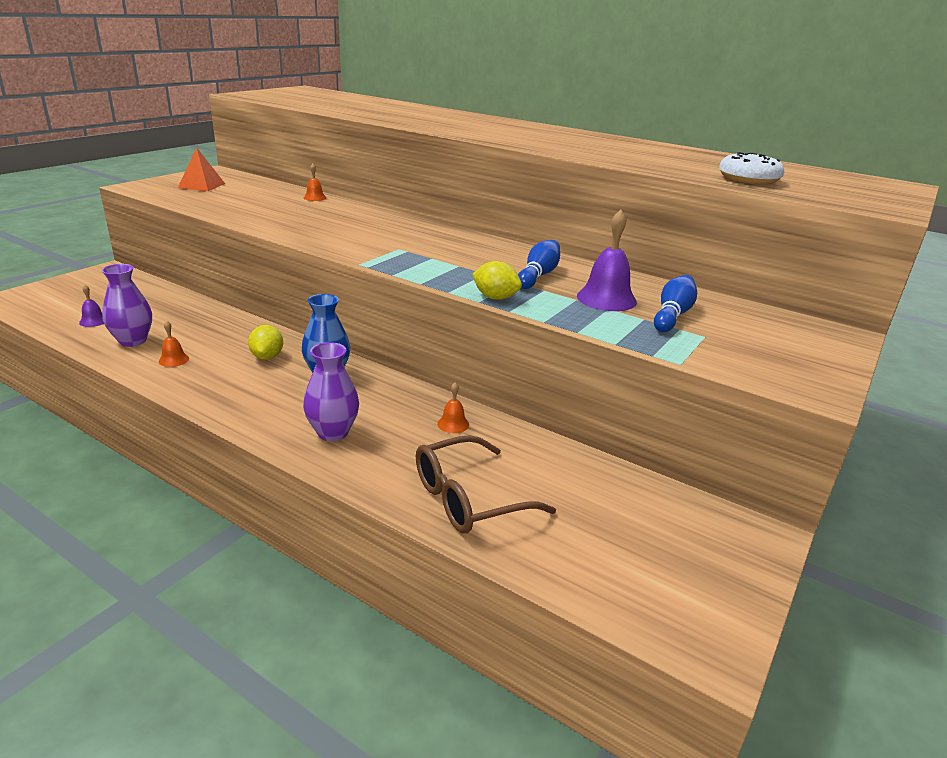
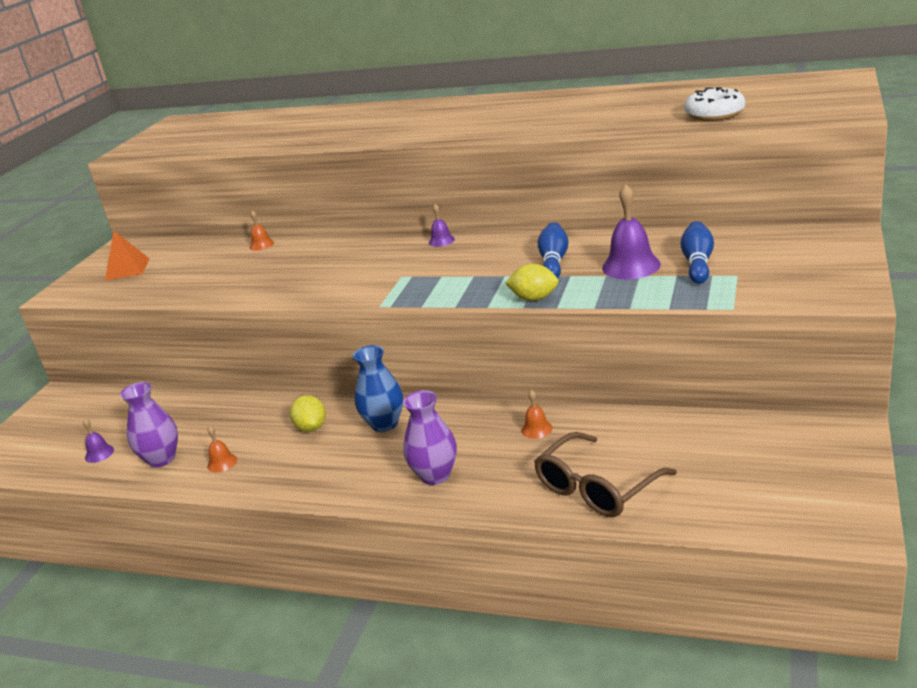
camera: 10 degrees left, 0 degrees up
(456, 234) = (441, 241): none -> purple bell

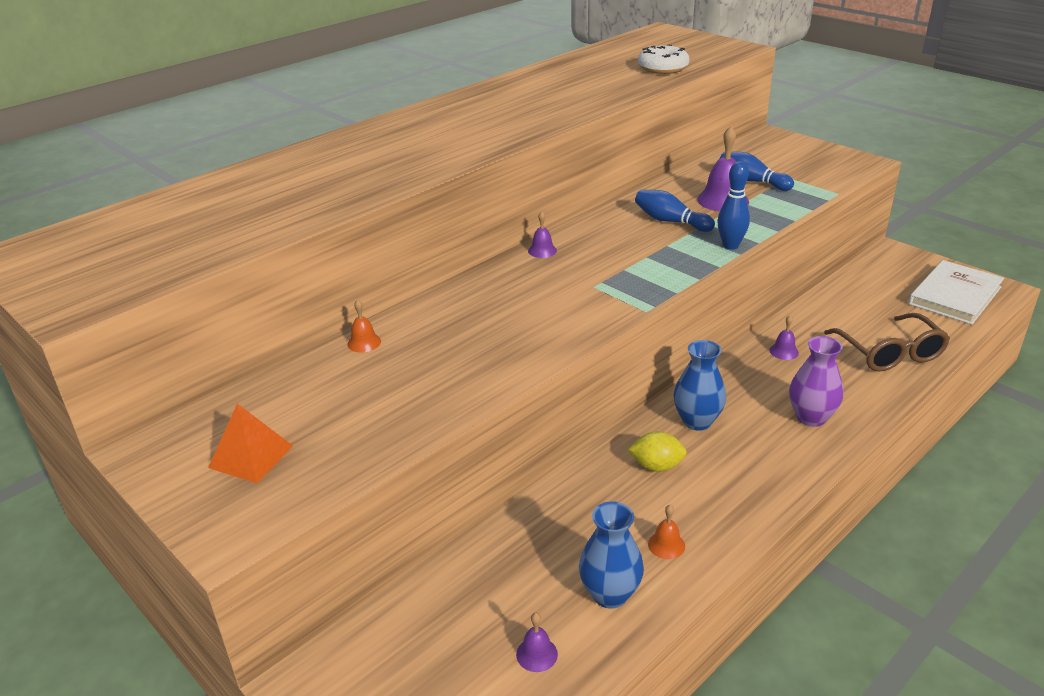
camera: 65 degrees left, 5 degrees up
(161, 459) = (610, 594): purple vase -> blue vase
(534, 298) = (730, 246): yellow lemon -> blue bowling pin
(536, 429) = (784, 351): orange bell -> purple bell
(787, 499) = (954, 295): none -> white book

